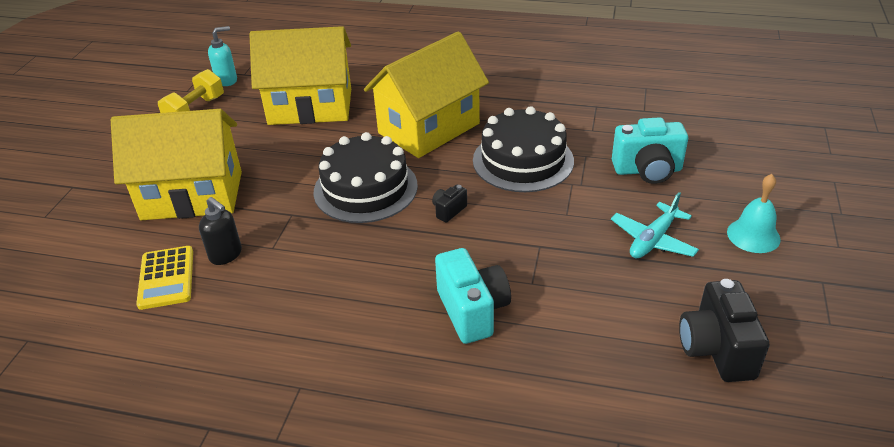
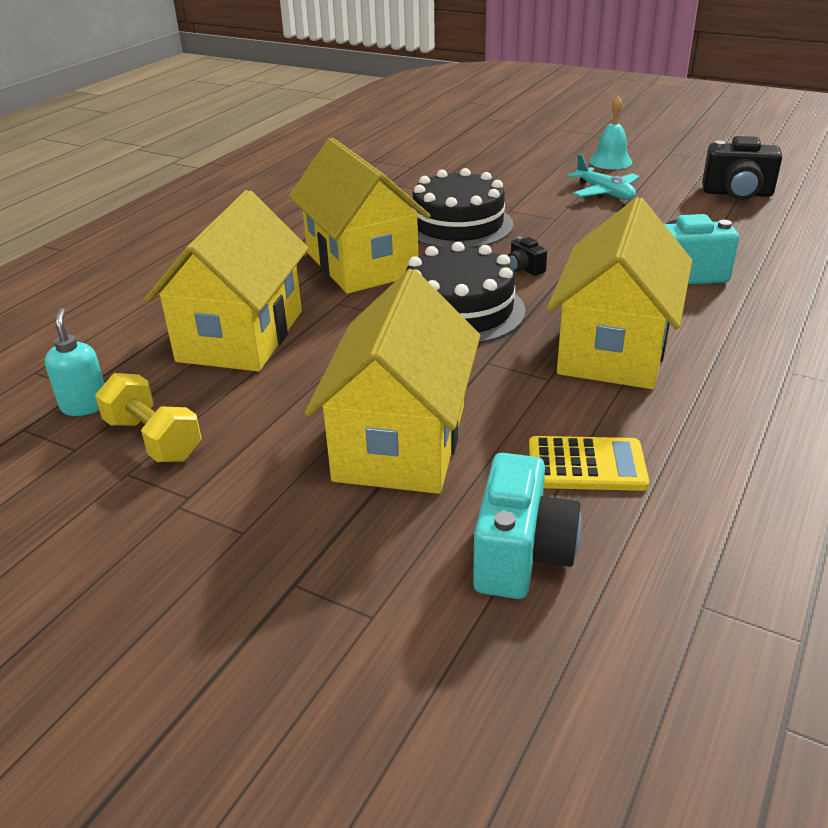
camera: 75 degrees left, 5 degrees down
(226, 255) = (552, 414): black soap dispenser -> none
(320, 277) = (614, 349): none -> yellow house
(647, 170) = (506, 180): turquoise camera -> turquoise camera (521, 555)

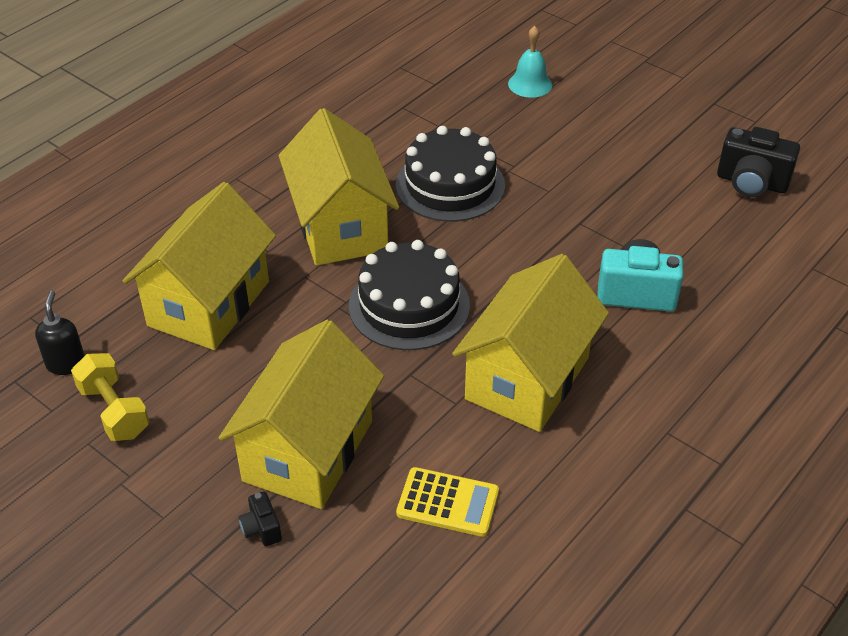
camera: 10 degrees right, 10 degrees up
(85, 405) = (66, 364): turquoise soap dispenser -> black soap dispenser
(521, 555) = (362, 578): turquoise camera -> none
(524, 269) = (490, 259): black camera -> black camera (261, 529)
(604, 193) = (615, 159): turquoise plane -> none
(610, 161) = (645, 108): turquoise bell -> turquoise bell (530, 84)

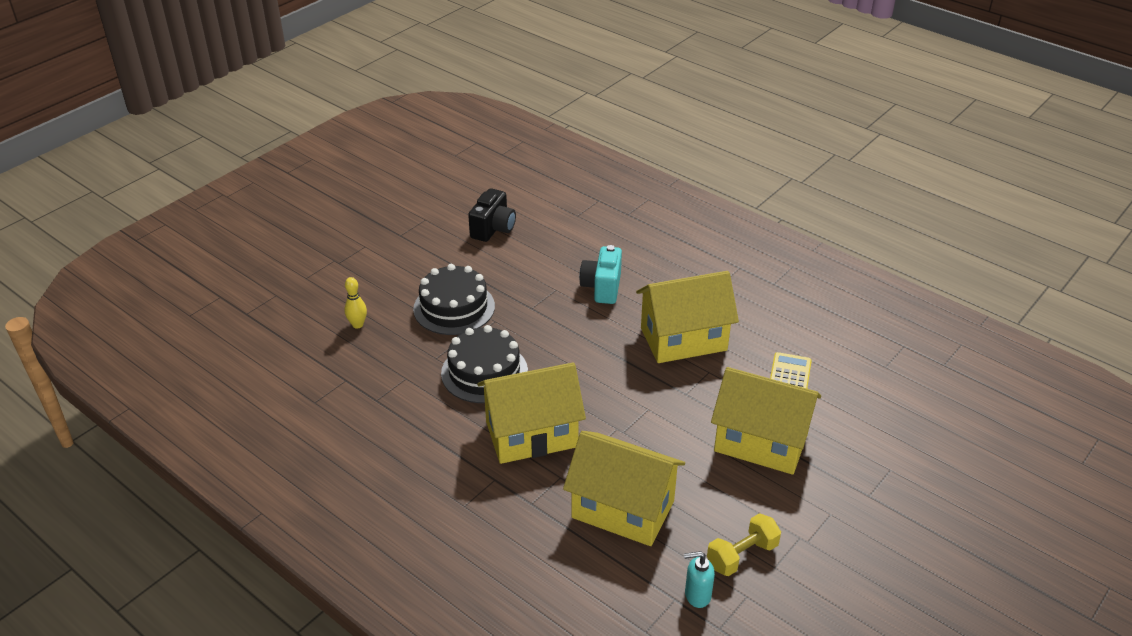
camera: 90 degrees left, 5 degrees down
(66, 364) = (697, 595): black soap dispenser -> turquoise soap dispenser
(261, 529) = (828, 462): black camera -> none
(409, 305) = (619, 394): black cake -> black cake (454, 307)
(527, 378) = (683, 339): yellow house -> yellow house turned 45 degrees counterclockwise
(530, 84) = (357, 325): turquoise bell -> yellow bowling pin

